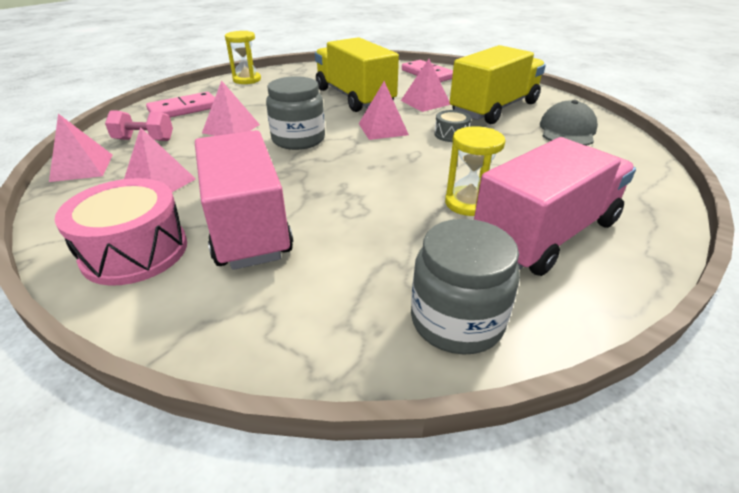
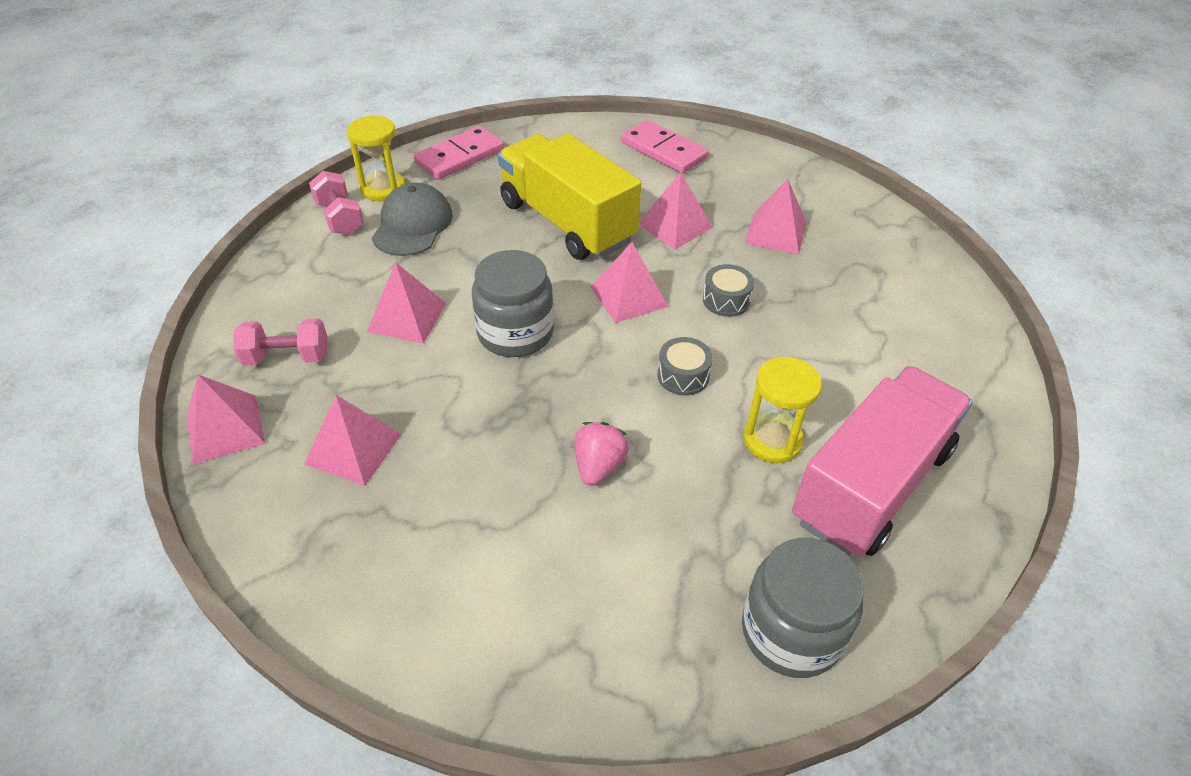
camera: 10 degrees left, 10 degrees up
(135, 251) = (382, 579): pink drum -> none
(184, 109) = (314, 276): pink domino -> pink domino (460, 156)
(214, 89) = (340, 218): none -> pink dumbbell
(247, 224) = (505, 512): pink truck -> none
(328, 206) = (599, 466): none -> pink strawberry
(408, 166) = (683, 376): none -> grey drum
(494, 108) = (776, 232): yellow truck -> pink pyramid
(567, 130) = (880, 275): grey cap -> grey cap (412, 225)

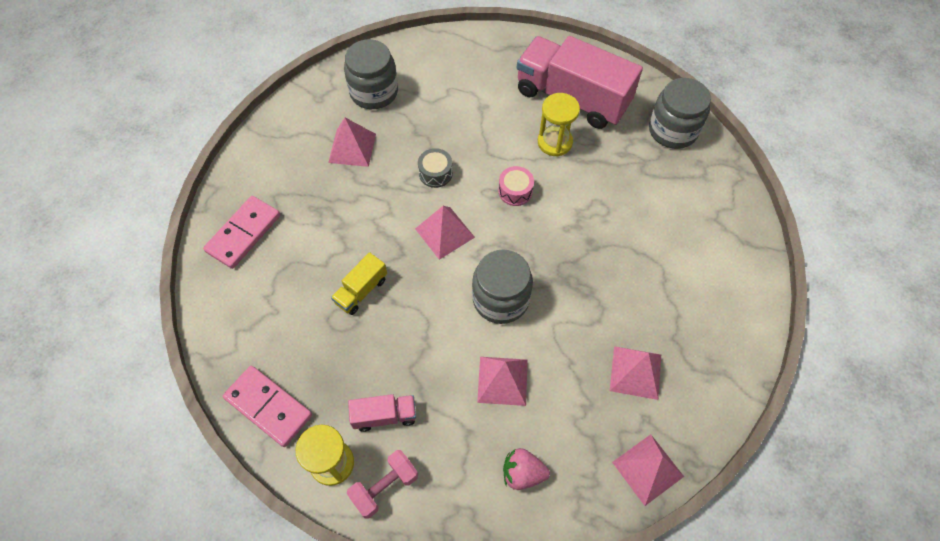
camera: 100 degrees left, 15 degrees up
(287, 357) = (568, 456): pink dumbbell -> none
(412, 225) = (384, 416): grey cap -> pink truck
(567, 222) = (361, 291): yellow truck -> yellow truck, size x0.45
(599, 466) = (602, 226): pink strawberry -> pink strawberry (522, 473)
(675, 225) = (353, 213): pink pyramid -> none
(683, 376) = (515, 191): grey drum -> pink drum
(873, 259) = (374, 92): none -> grey jar

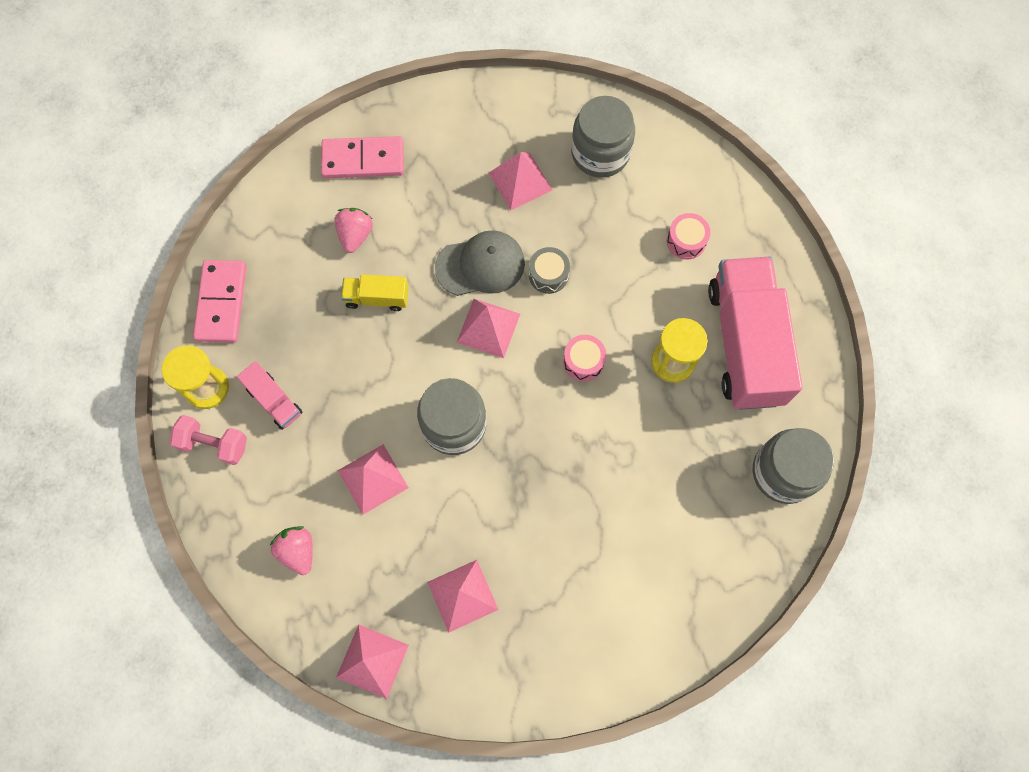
camera: 55 degrees right, 10 degrees up
(298, 275) = (355, 235): none -> pink strawberry
(393, 209) = (480, 265): none -> grey cap
(477, 85) = (686, 241): none -> pink drum

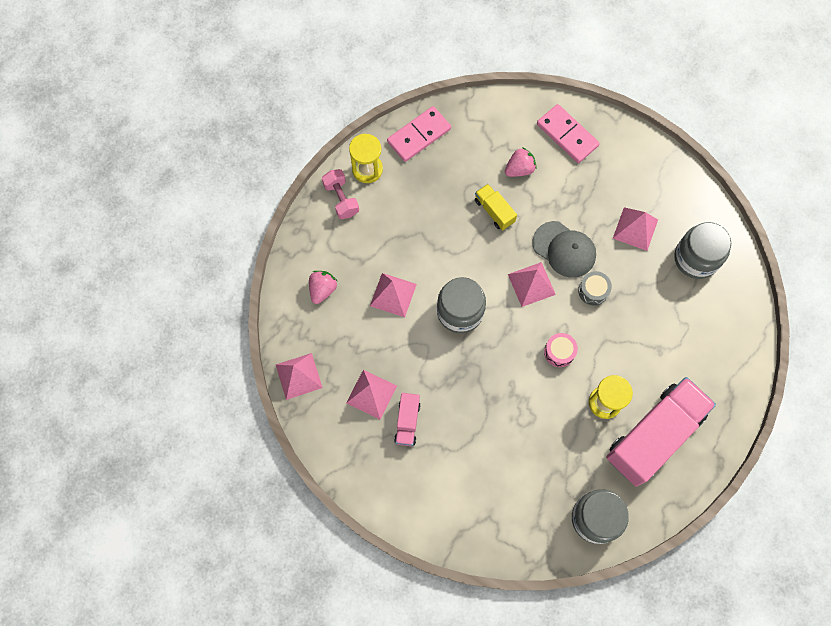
camera: 50 degrees right, 0 degrees up
(274, 401) = (390, 208): pink truck -> pink truck (407, 422)
(686, 241) = (687, 351): pink drum -> none

